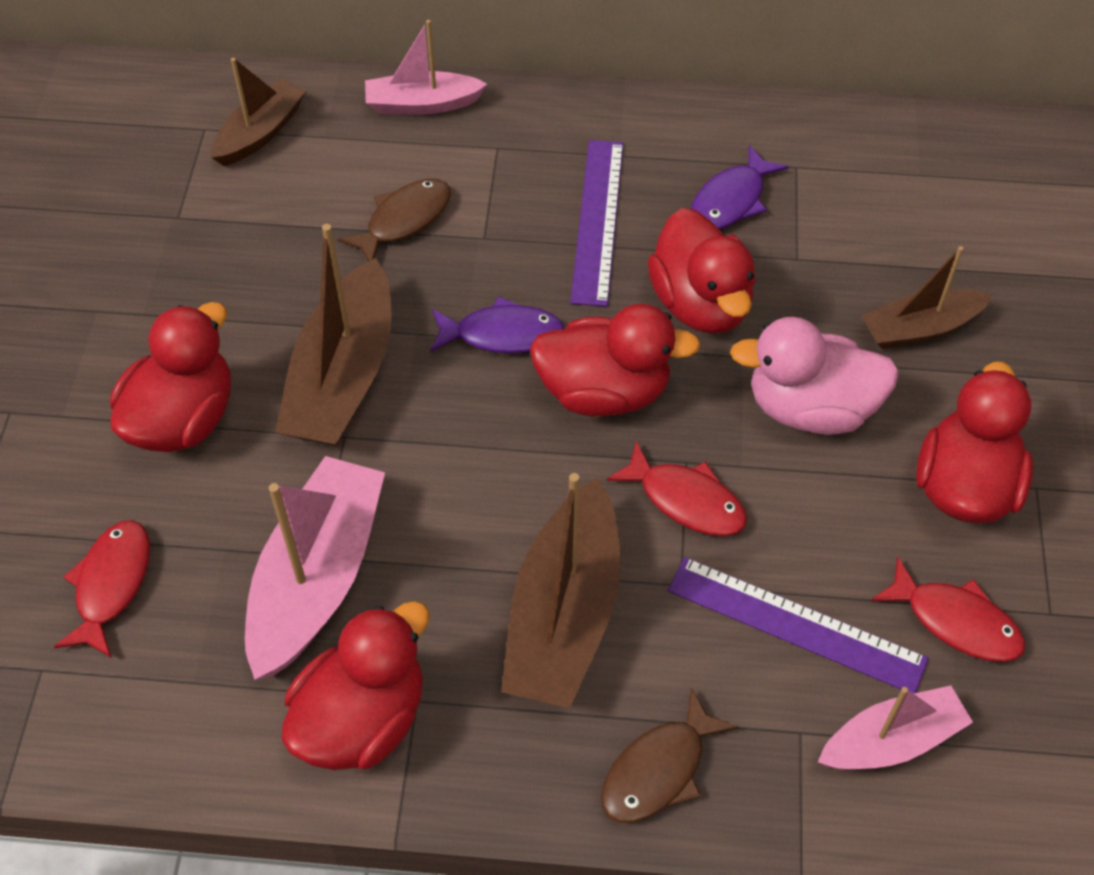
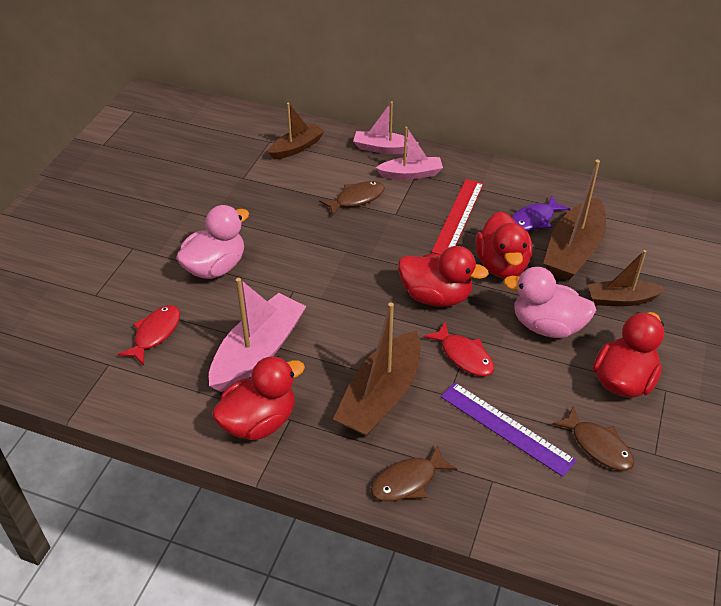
camera: 15 degrees right, 10 degrees down
(183, 419) = (215, 267): red duck -> pink duck
(343, 377) = (302, 263): brown boat -> brown boat (574, 251)
(502, 334) = (390, 260): purple fish -> none
(598, 220) = (458, 217): purple ruler -> red ruler
(891, 740) = (542, 496): pink boat -> pink boat (411, 174)
(955, 621) = (598, 446): red fish -> brown fish

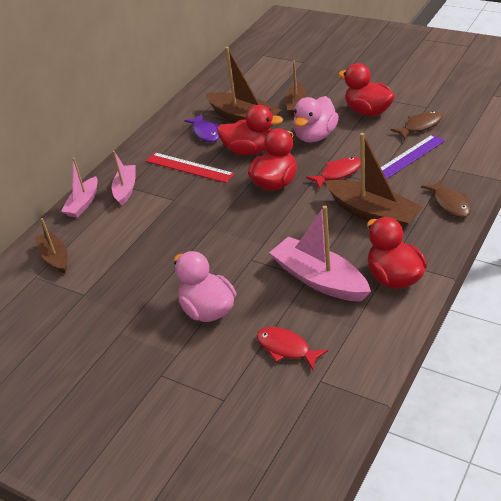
camera: 75 degrees left, 5 degrees down
(356, 199) = (146, 221): brown fish -> none

